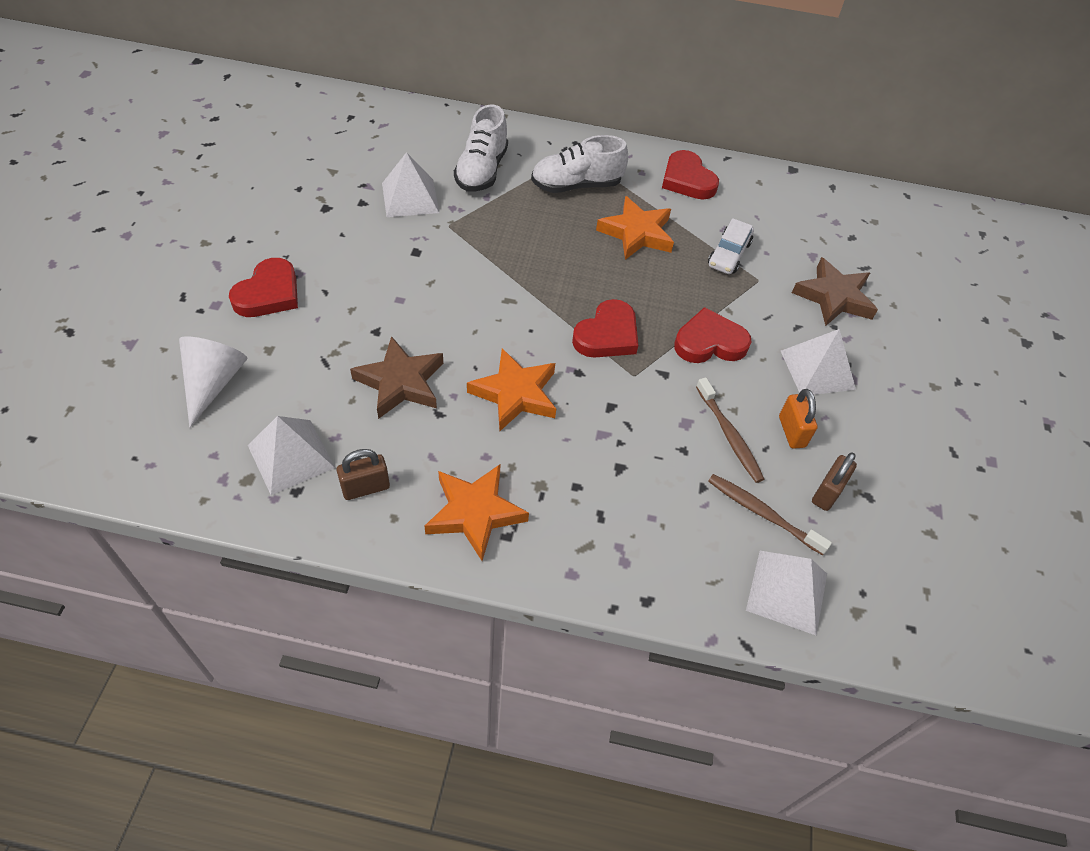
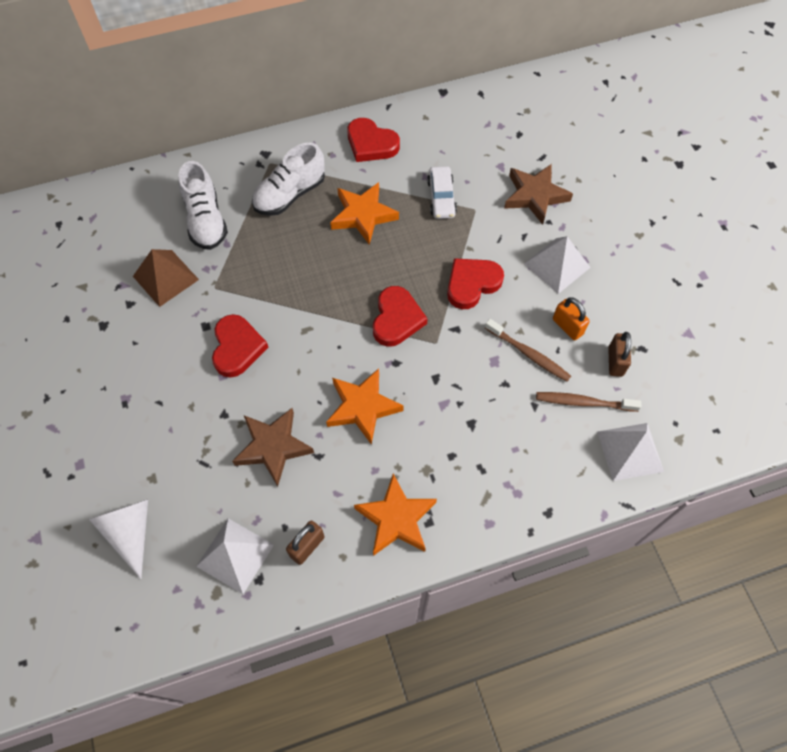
camera: 25 degrees left, 10 degrees up
(269, 293) = (115, 430): red heart -> red heart (237, 348)
(410, 198) = (165, 278): white pyramid -> brown pyramid

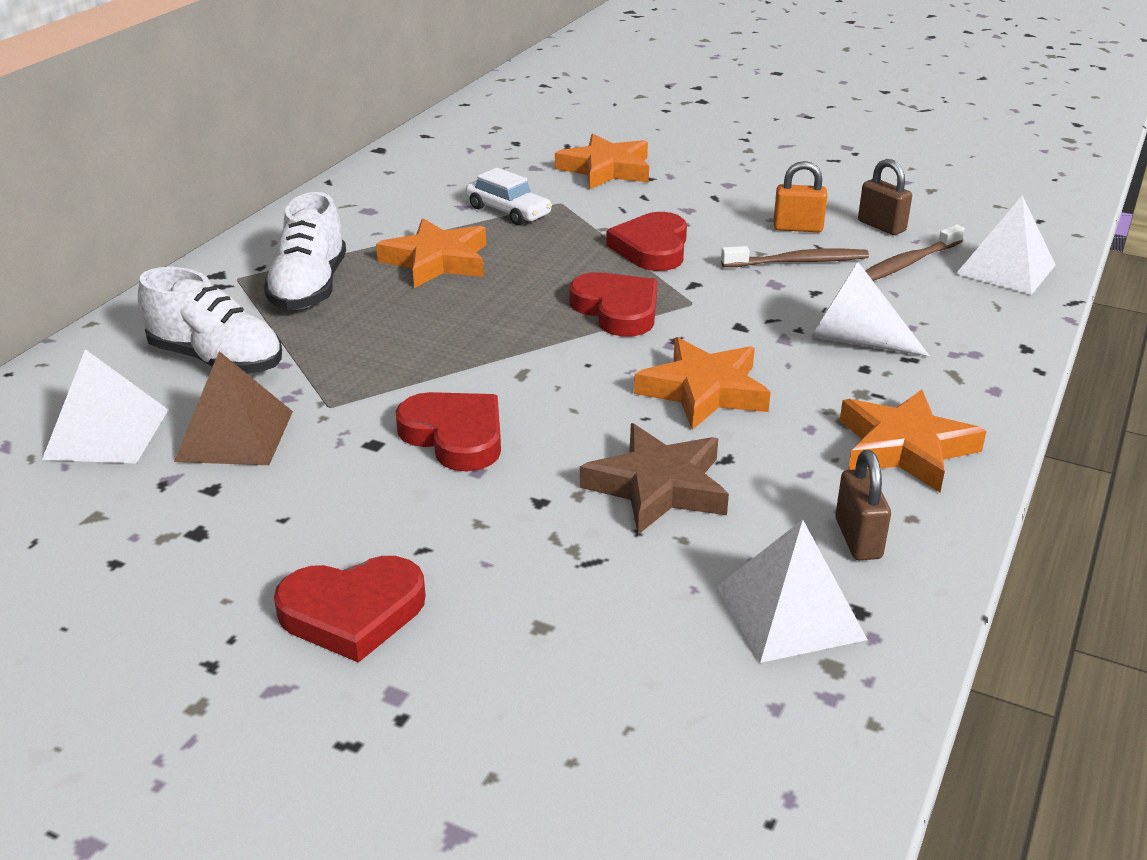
camera: 45 degrees left, 30 degrees down
(130, 532) = (605, 703): white cone -> white cone (854, 340)
(371, 144) = (354, 212): red heart -> red heart (352, 612)
(535, 196) = (606, 169): brown star -> orange star
(557, 265) = (712, 198): white pyramid -> white pyramid (107, 434)

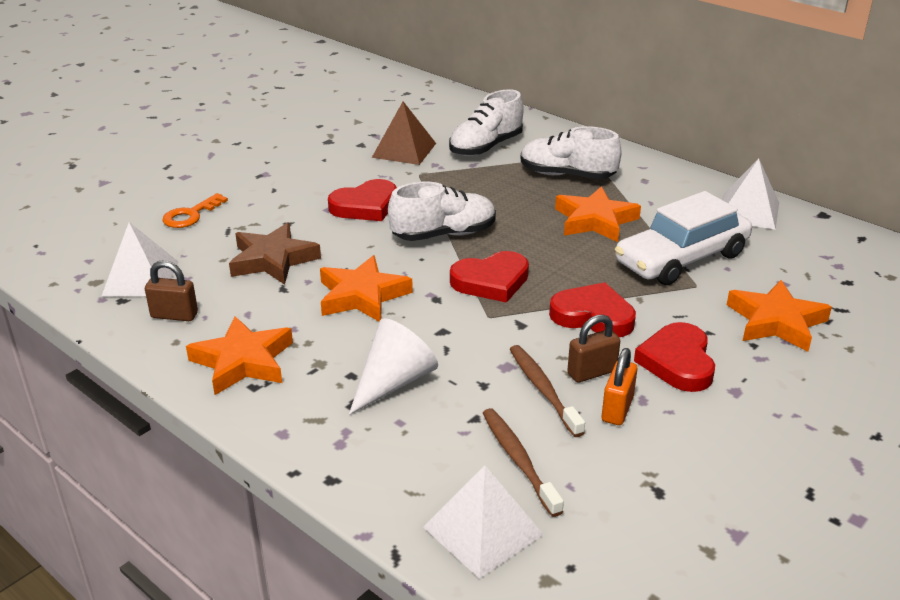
camera: 105 degrees right, 0 degrees up
(107, 434) = (425, 122): white pyramid -> white pyramid (748, 211)
(352, 612) = (242, 171): red heart -> red heart (677, 362)
(508, 211) = (681, 258): white car -> white car, size x1.80
(516, 356) = (443, 234): none -> white shoe
(557, 625) = (190, 215): none -> orange key
(798, 262) = (543, 389): brown toothbrush -> brown toothbrush turned 150 degrees clockwise
(881, 226) = (610, 470): brown padlock -> brown padlock (591, 372)

